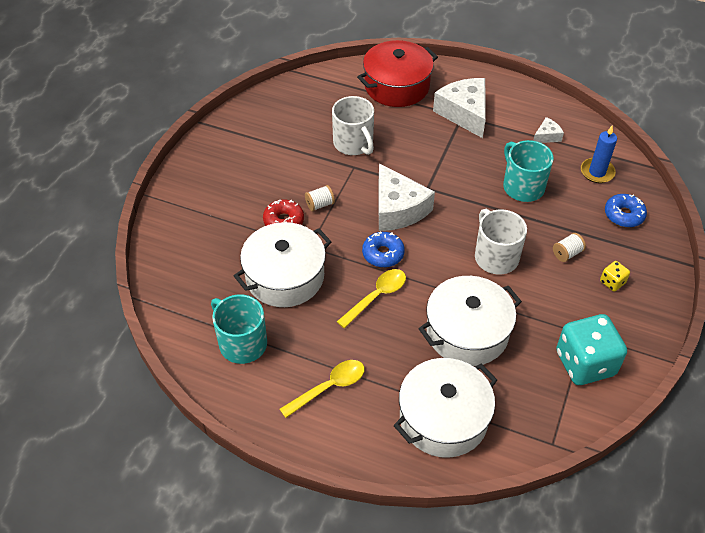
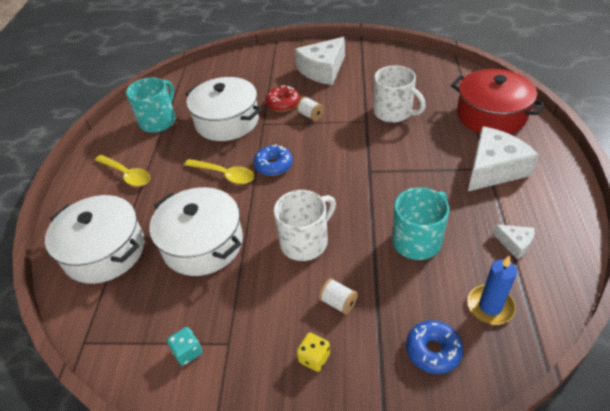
camera: 75 degrees right, 5 degrees down
(354, 144) = (394, 112): white mug -> white mug turned 90 degrees counterclockwise
(398, 209) = (331, 159): white cheese -> white cheese (323, 70)
(585, 363) = (187, 352): turquoise dice -> turquoise dice, size x0.44

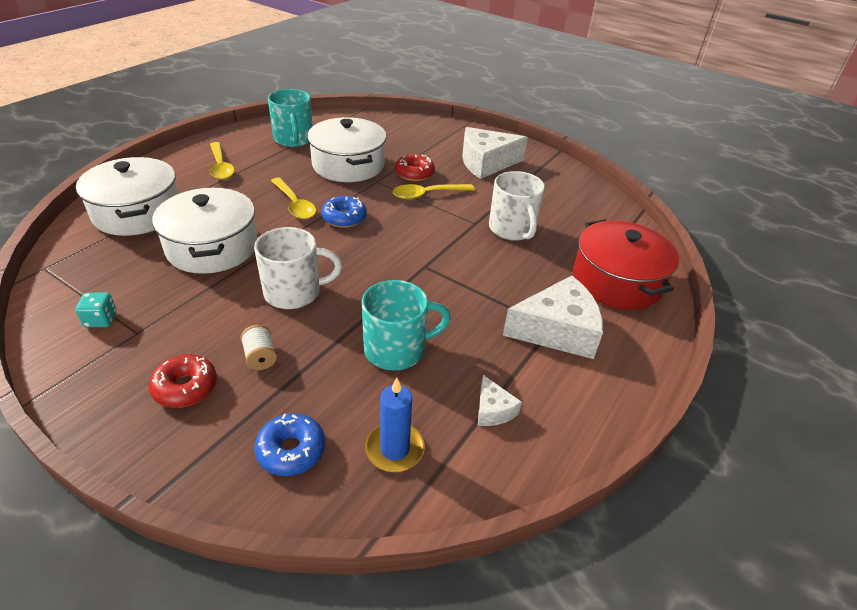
camera: 25 degrees right, 5 degrees down
(158, 121) = (293, 139): turquoise mug -> turquoise mug turned 105 degrees clockwise
(310, 115) = (427, 194): white spool -> yellow spoon
(314, 358) = (185, 387): yellow dice -> red donut

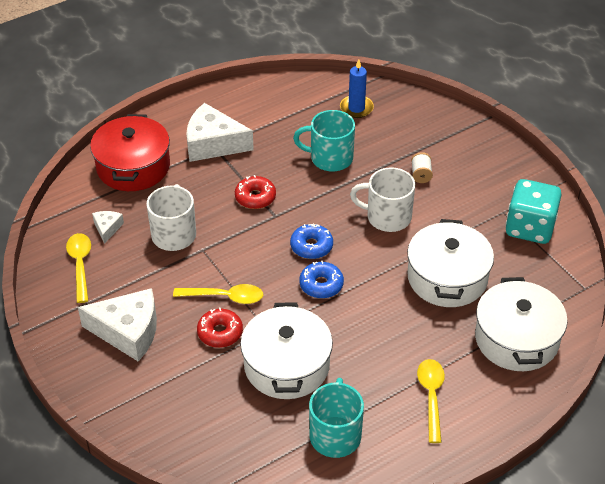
camera: 155 degrees left, 5 degrees up
(101, 320) = (530, 228): turquoise dice -> turquoise dice, size x2.28
(185, 387) = (469, 167): red donut -> red donut (255, 197)
(291, 450) = (412, 121): blue donut -> blue donut (311, 246)
(294, 204) = (363, 314): yellow spoon -> yellow spoon (80, 265)
(493, 410) = (290, 112): white cheese -> white cheese (107, 228)

